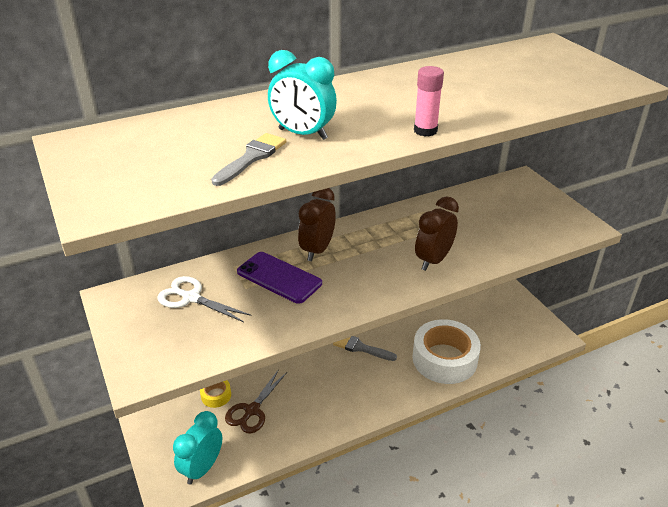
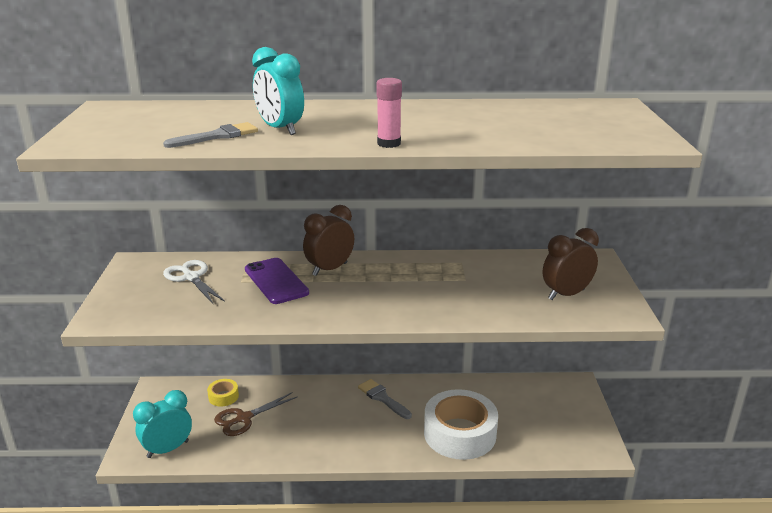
camera: 25 degrees right, 10 degrees down
(433, 260) = (430, 302): brown clock -> brown clock (566, 294)

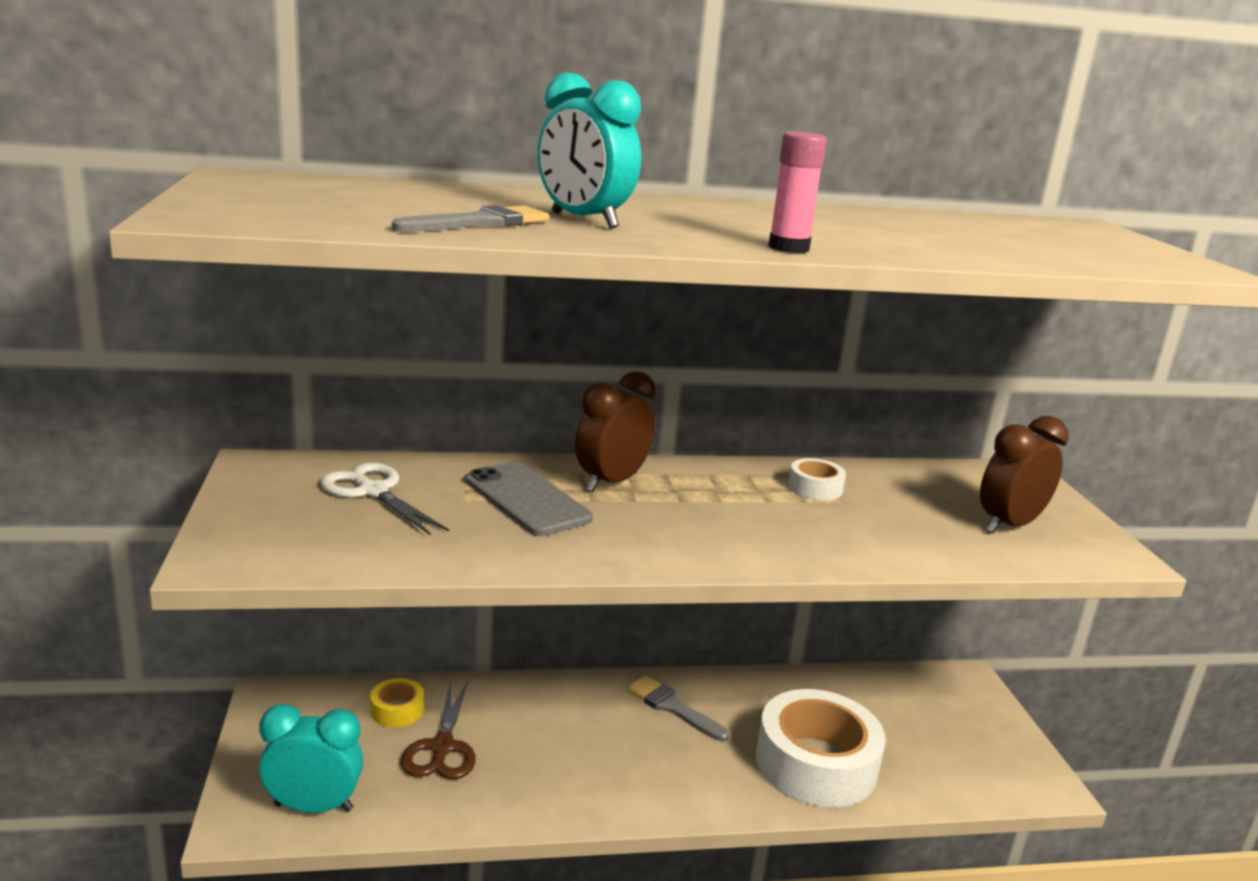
camera: 10 degrees left, 5 degrees down
(168, 449) = (313, 807): turquoise clock -> turquoise clock turned 45 degrees clockwise
(244, 418) = (442, 747): brown scissors -> brown scissors turned 45 degrees counterclockwise
(276, 281) = (527, 499): purple phone -> grey phone
(453, 271) = (815, 488): none -> white tape

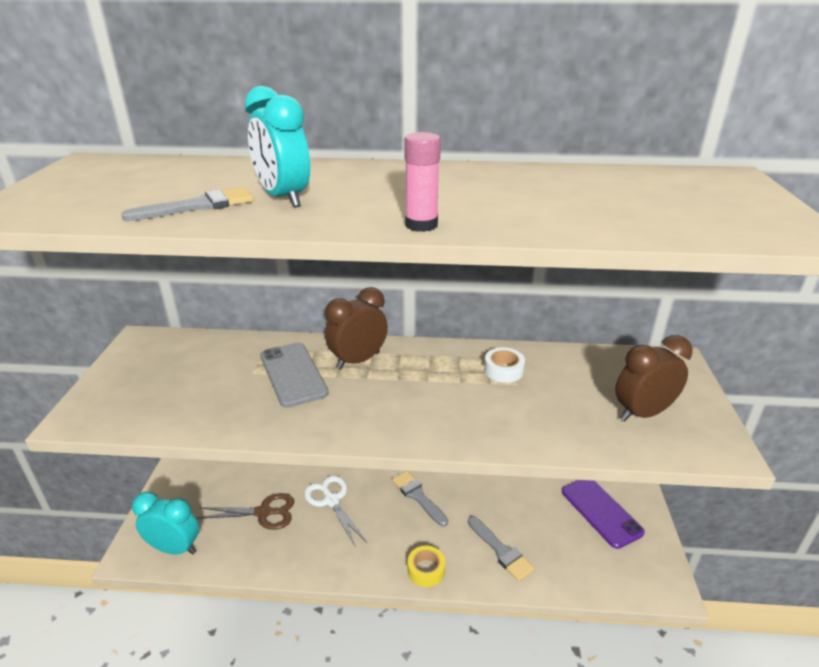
camera: 15 degrees right, 10 degrees up
(373, 491) = (198, 364): white scissors -> white scissors (331, 500)
(397, 710) = (246, 482): yellow tape -> yellow tape (426, 570)
(442, 747) = (263, 512): brown scissors -> brown scissors turned 105 degrees counterclockwise
(816, 763) = (501, 551): white tape -> grey brush
(931, 706) = (601, 511): none -> purple phone

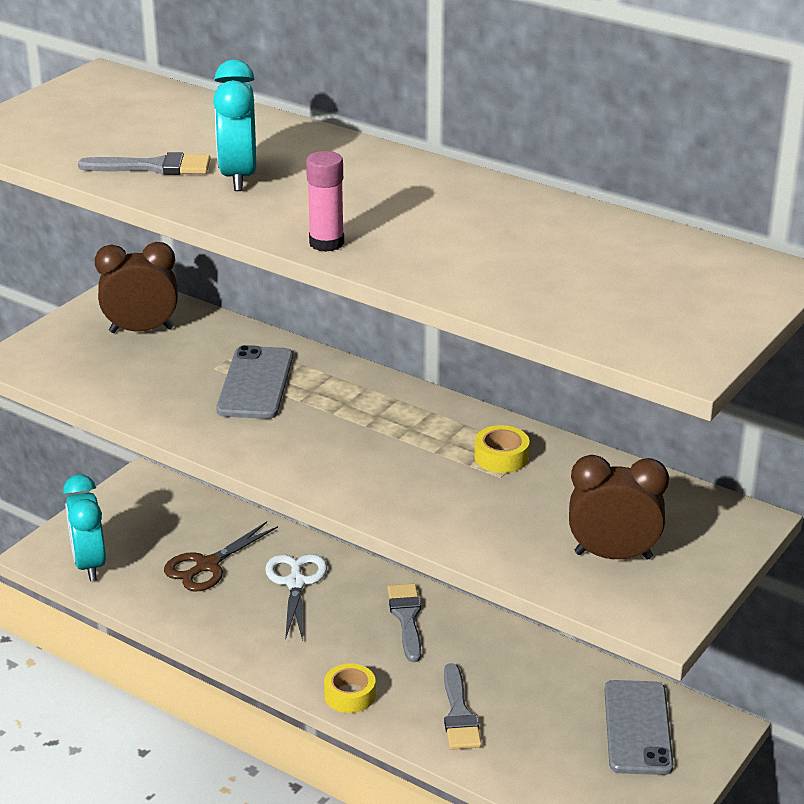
camera: 30 degrees right, 0 degrees up
(175, 548) = (89, 564): turquoise clock -> turquoise clock turned 150 degrees counterclockwise
(263, 512) = (207, 565): brown scissors -> brown scissors turned 105 degrees clockwise
(358, 360) = (341, 391): brown clock -> brown clock (141, 330)
(503, 370) = (501, 457): white tape -> yellow tape
(601, 511) = (637, 728): purple phone -> grey phone

